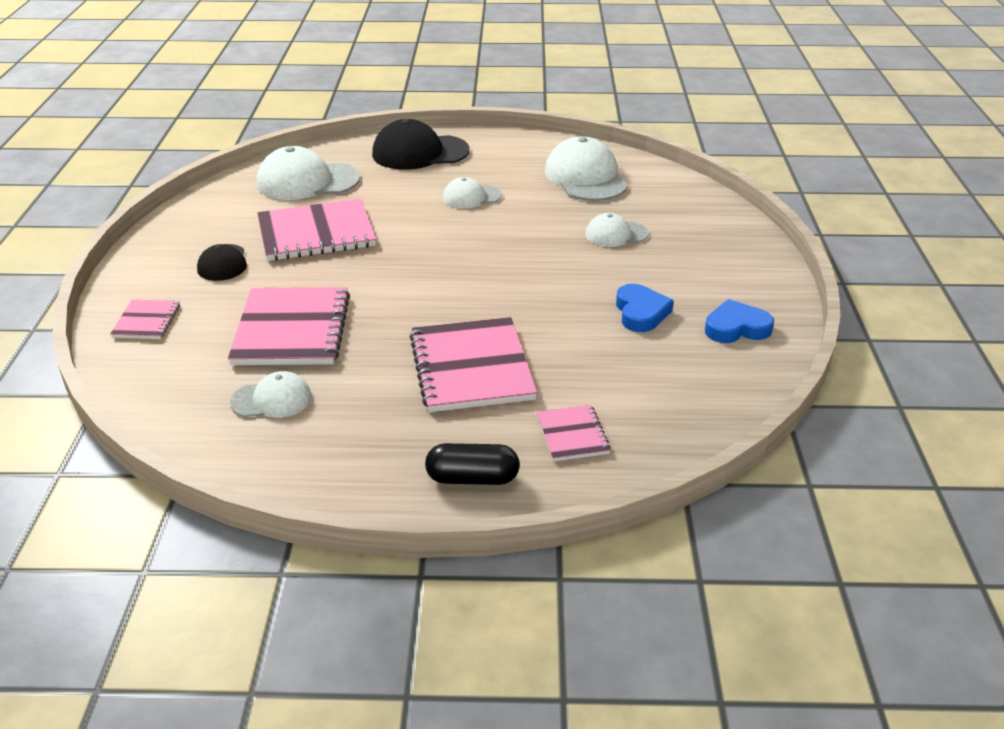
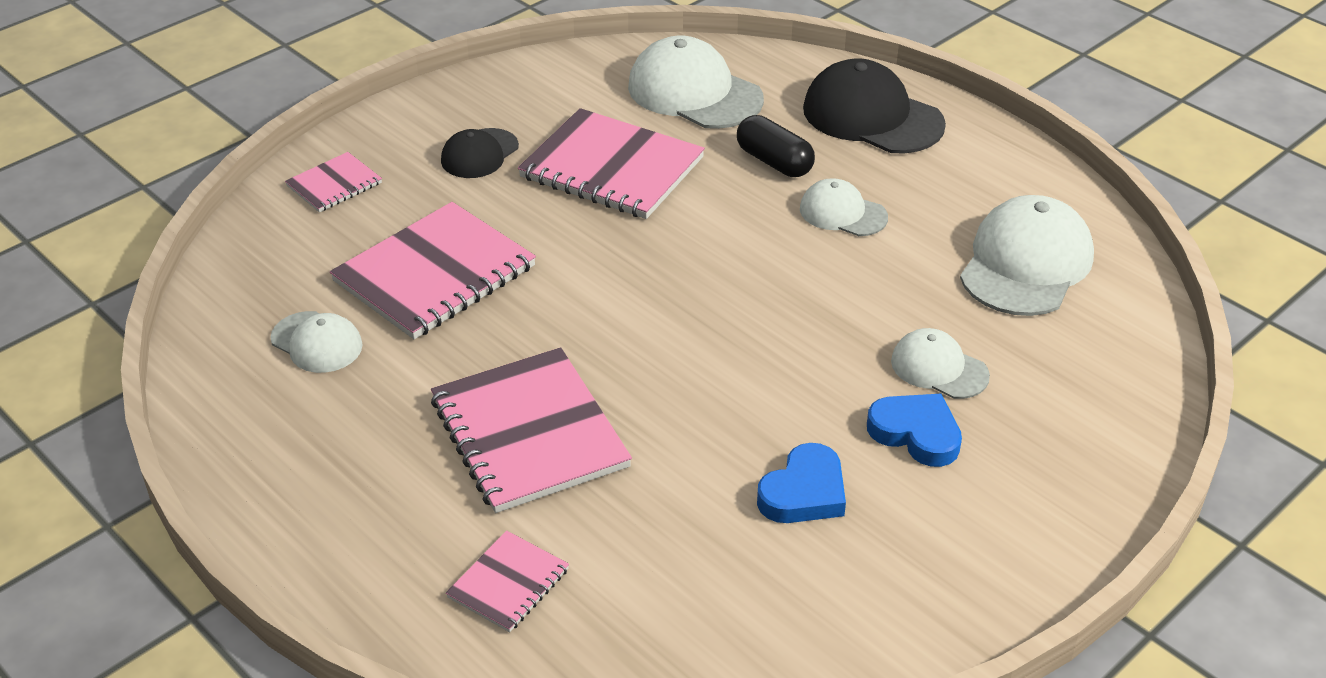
camera: 45 degrees right, 5 degrees up
(471, 367) = (529, 433): pink notebook -> pink notebook turned 60 degrees counterclockwise
(472, 478) = (355, 557): black capsule -> black capsule (774, 162)
(736, 328) = (886, 593): blue heart -> blue heart (916, 433)

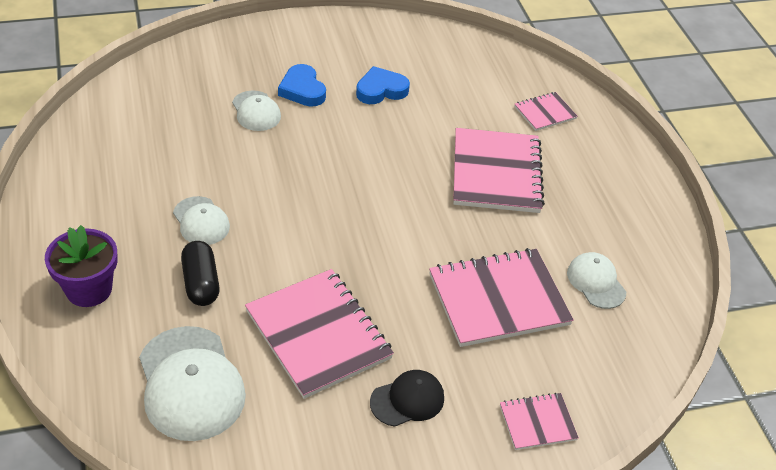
camera: 155 degrees left, 5 degrees up
(872, 116) = (89, 289): black cap -> purple flower pot
(1026, 264) = (138, 140): white cap -> none

